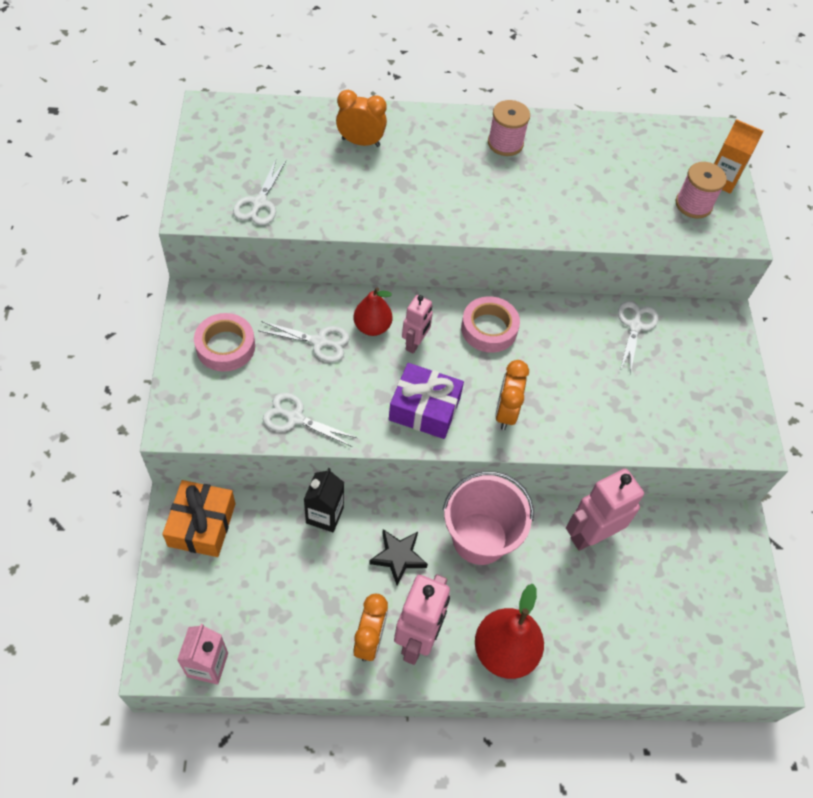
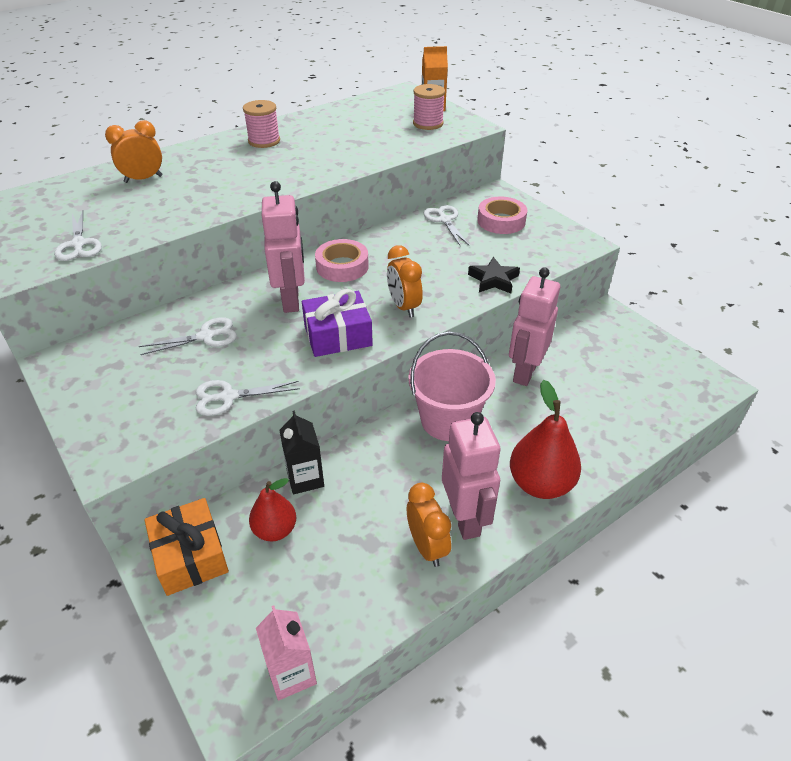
camera: 30 degrees left, 15 degrees down
(225, 346) = (116, 380): pink tape -> pink tape (501, 221)
(372, 327) = (245, 306): red pear -> red pear (275, 530)
(398, 557) = (396, 471): black star -> black star (493, 280)
(415, 343) = (291, 300): pink robot -> pink robot, size x1.69

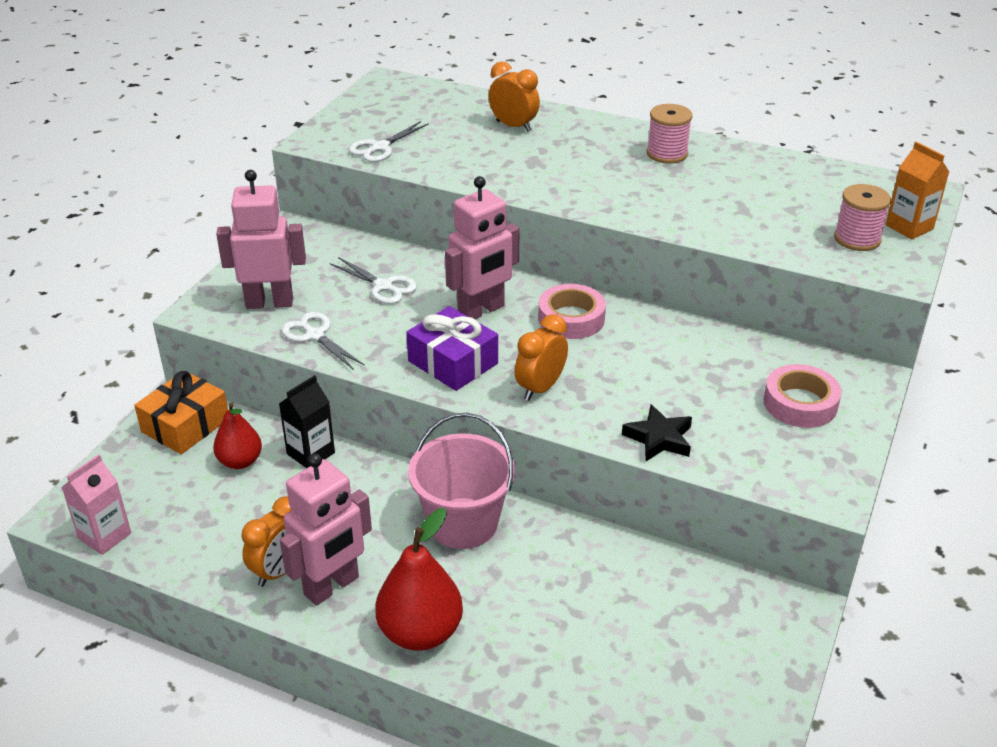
camera: 60 degrees right, 5 degrees down
(444, 220) = (747, 356): white scissors -> none
(524, 372) = (597, 561): pink robot -> pink robot (269, 302)

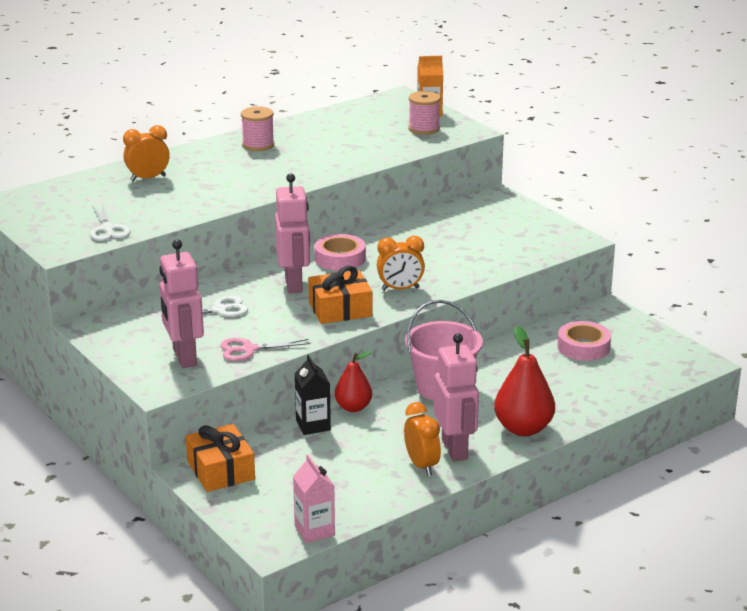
camera: 60 degrees left, 10 degrees down
(240, 461) = (290, 456): red pear -> red pear (353, 407)
(269, 302) = (184, 357): pink robot -> pink robot turned 45 degrees counterclockwise
(315, 335) = (249, 349): white scissors -> pink scissors
(453, 362) = (340, 309): purple gift -> orange gift
(540, 388) = (400, 289): orange clock -> orange clock turned 75 degrees counterclockwise
(659, 438) = (486, 269): black star -> none
(800, 403) = (498, 221): pink tape -> pink tape (583, 347)

